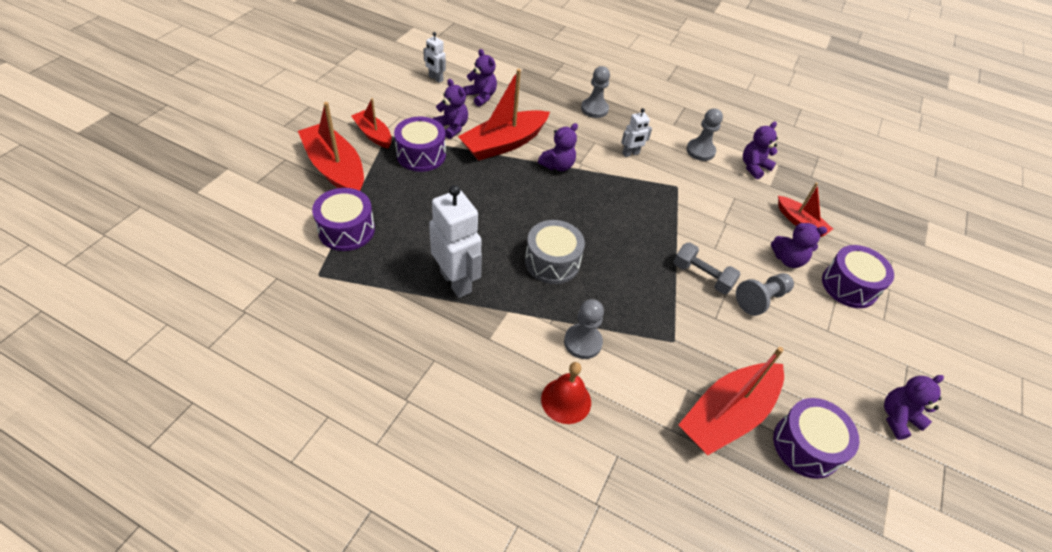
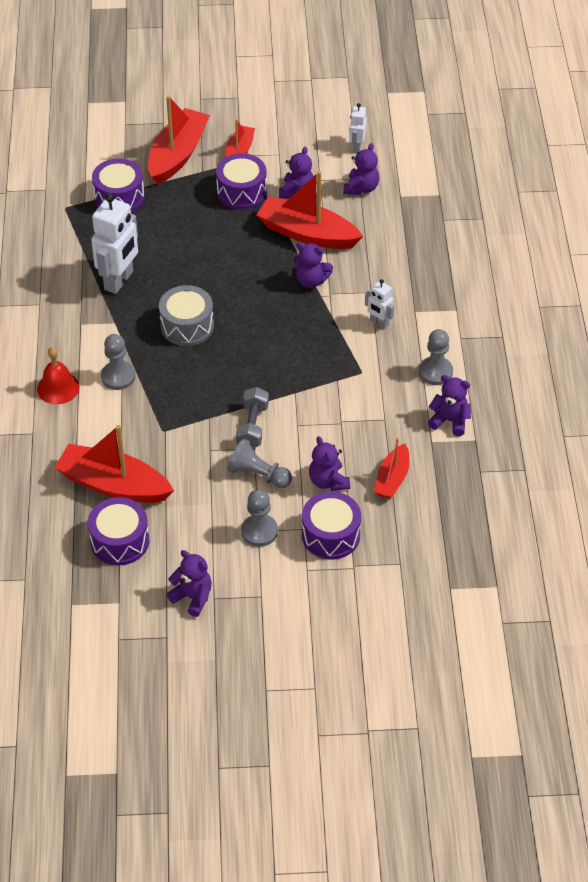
camera: 65 degrees right, 0 degrees up
(594, 109) = (424, 271): grey pawn -> grey pawn (259, 531)

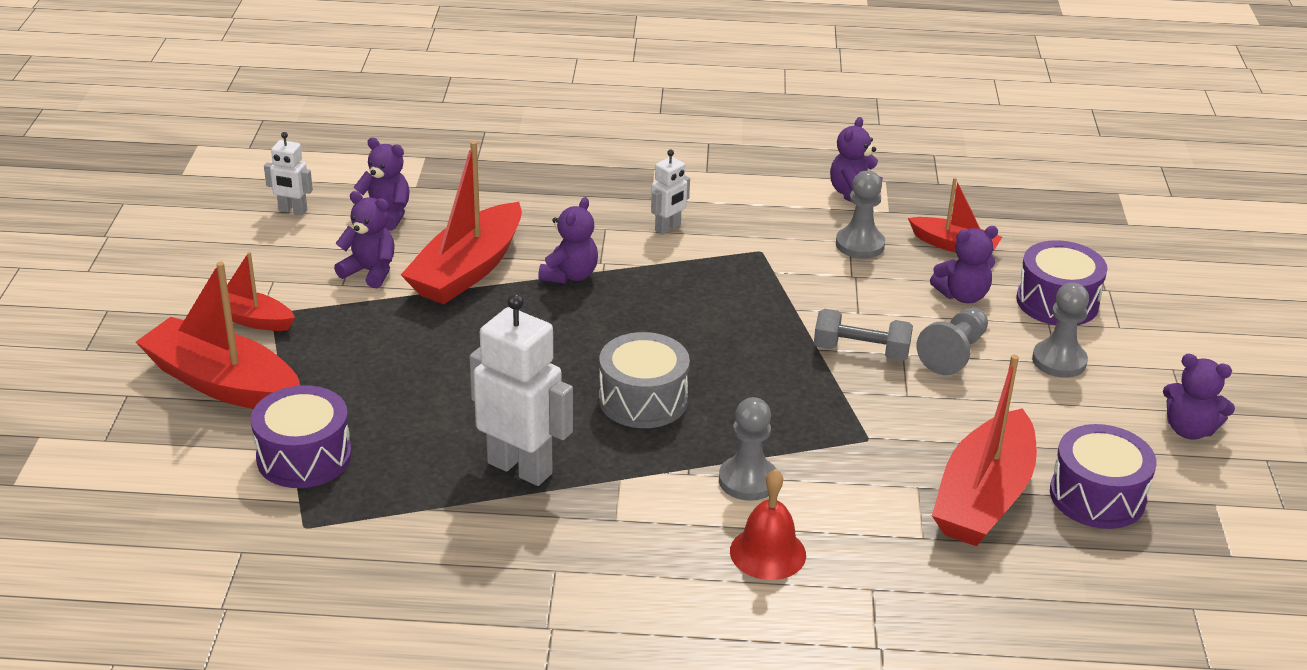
camera: 85 degrees left, 15 degrees down
(192, 597) = (1189, 430): purple teddy bear -> purple teddy bear turned 105 degrees counterclockwise
(241, 192) = (347, 323): purple drum -> none
(435, 372) = (766, 195): grey pawn -> grey pawn (860, 245)

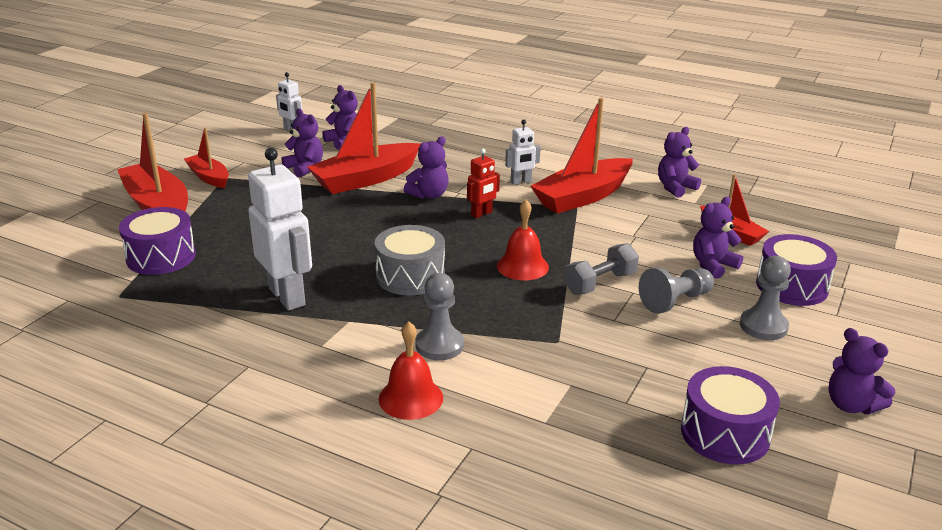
camera: 25 degrees right, 5 degrees down
(657, 288) = (481, 214): none -> red robot
(760, 351) = (522, 266): none -> red bell
(860, 245) = (655, 218): grey pawn -> none
(861, 351) = (600, 283): grey dumbbell -> grey dumbbell turned 75 degrees counterclockwise
(962, 295) = (713, 265): purple teddy bear -> purple teddy bear turned 135 degrees clockwise
(983, 497) = (620, 407): red boat -> red boat (582, 197)

